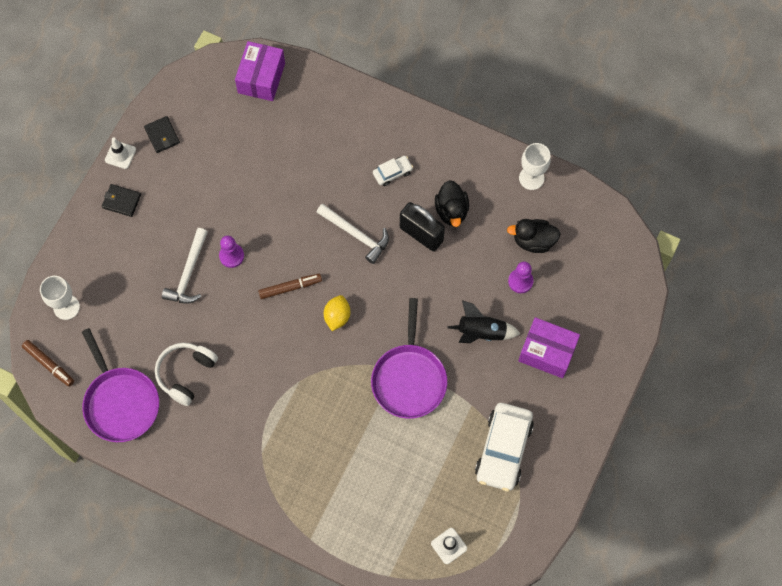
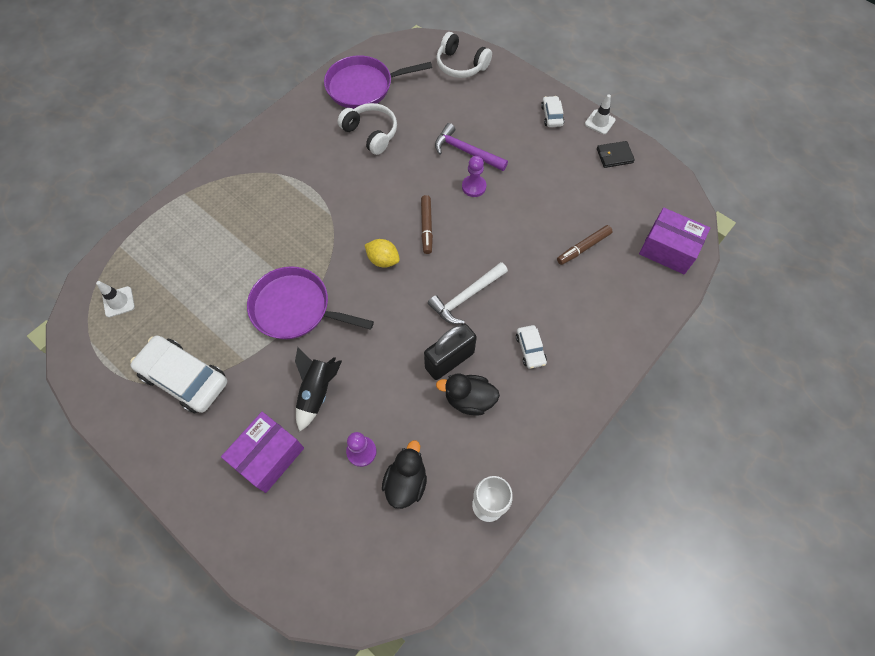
camera: 105 degrees right, 5 degrees down
(49, 364) = (414, 48): brown marker -> brown marker (583, 248)
(66, 307) = (461, 65): white goblet -> white headphones
(121, 201) = (551, 116): black wallet -> white car
(188, 273) = (466, 151): white hammer -> purple hammer

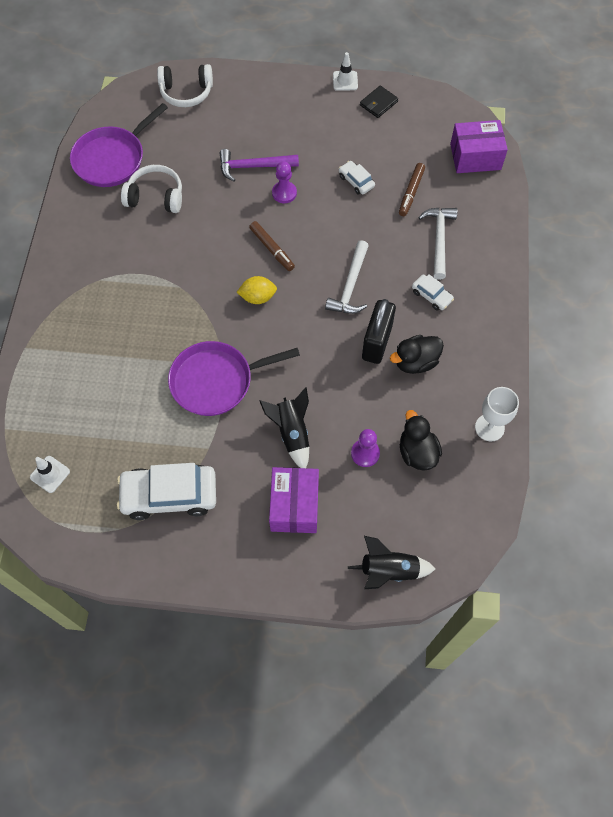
camera: 35 degrees left, 0 degrees up
(296, 573) = (389, 571): none -> black rocket
(551, 116) = (301, 96): white car -> white car (356, 181)
(576, 303) = (439, 239): none -> white hammer

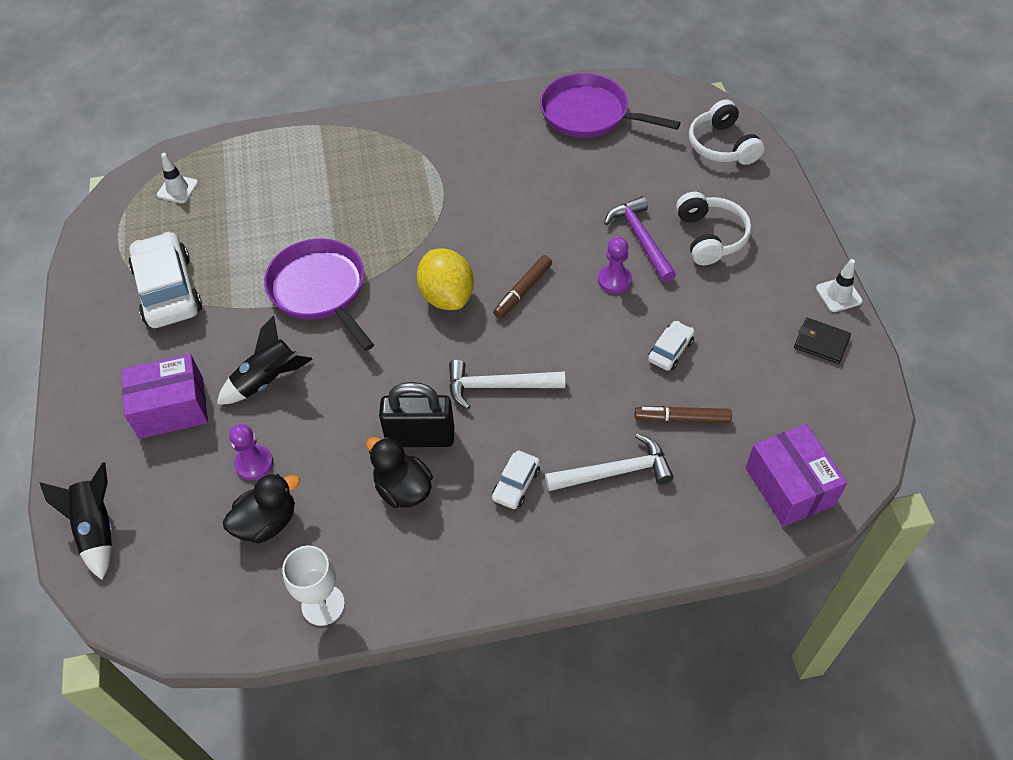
camera: 75 degrees right, 10 degrees down
(156, 197) = (553, 165): white headphones -> white headphones (710, 237)
(258, 297) = (447, 296): yellow lemon -> yellow lemon, size x1.54

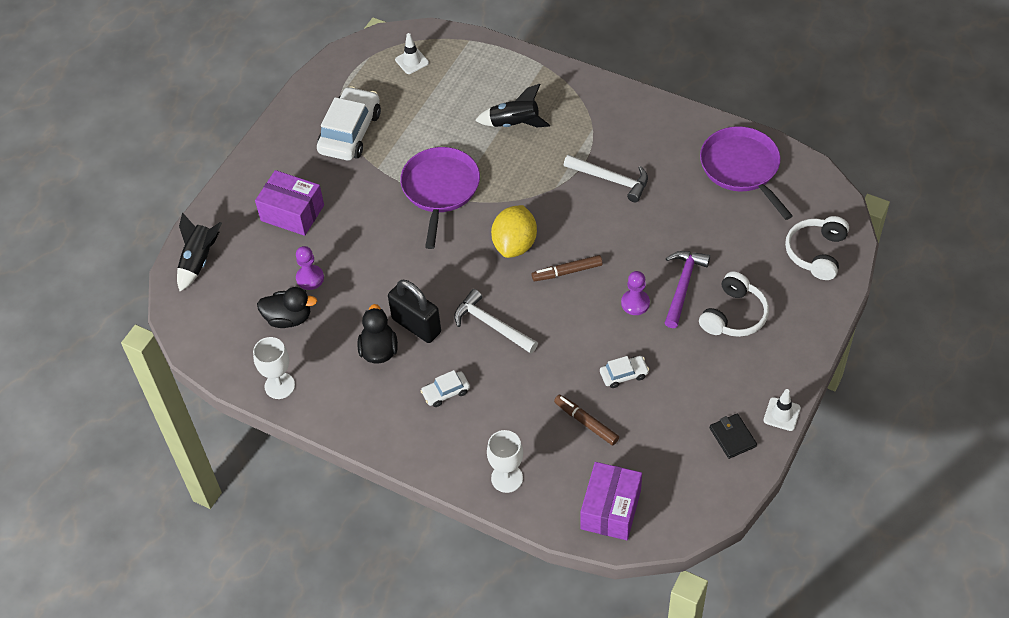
camera: 40 degrees right, 0 degrees up
(267, 380) = (359, 230): black rocket -> black rocket (514, 123)
(615, 472) = (511, 426): white hammer -> white hammer (611, 180)
(663, 528) = (507, 478): none -> white goblet

